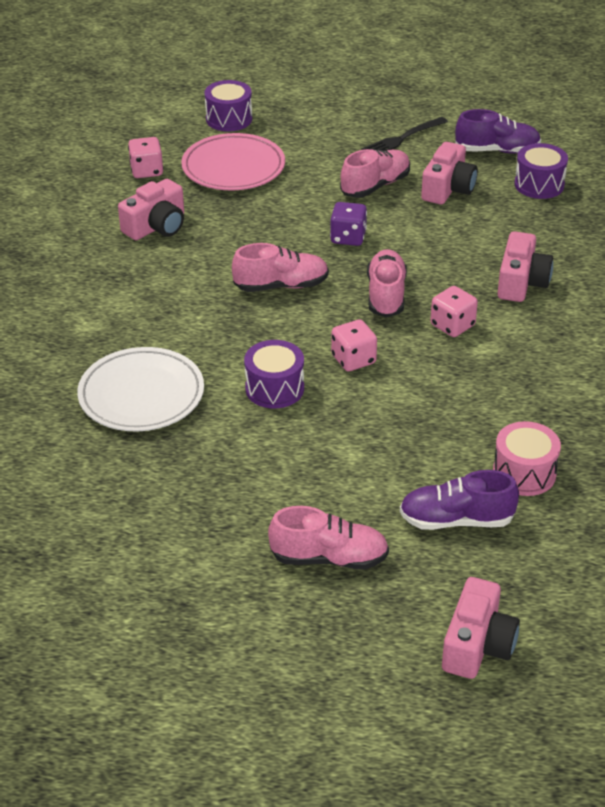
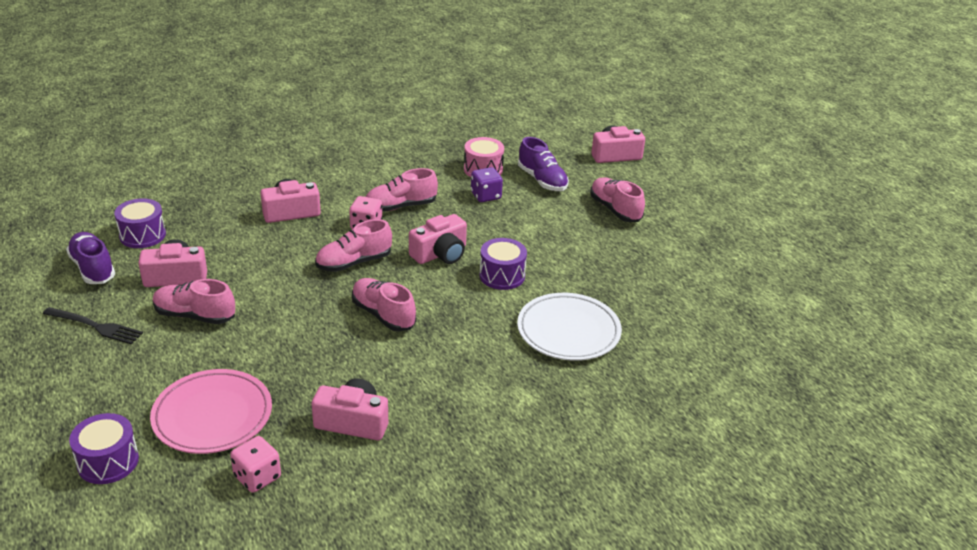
camera: 125 degrees left, 5 degrees down
(348, 237) = (289, 304): purple dice -> purple dice (486, 196)
(353, 359) = (440, 254): pink dice -> pink camera
(477, 365) = (400, 206): none -> pink shoe

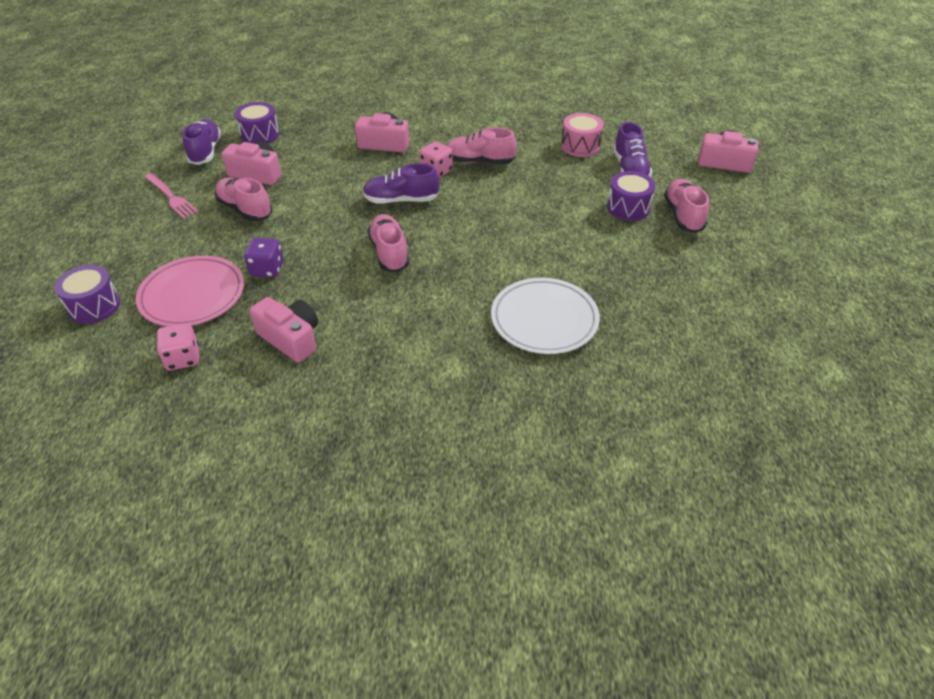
camera: 30 degrees right, 10 degrees up
(96, 326) = (171, 197): black fork -> pink fork
(354, 262) = (401, 200): pink shoe -> purple shoe
(440, 254) = (481, 213): pink camera -> none
(486, 196) = (564, 171): purple dice -> purple dice (267, 269)
(502, 275) = (521, 248): purple drum -> purple drum (628, 207)

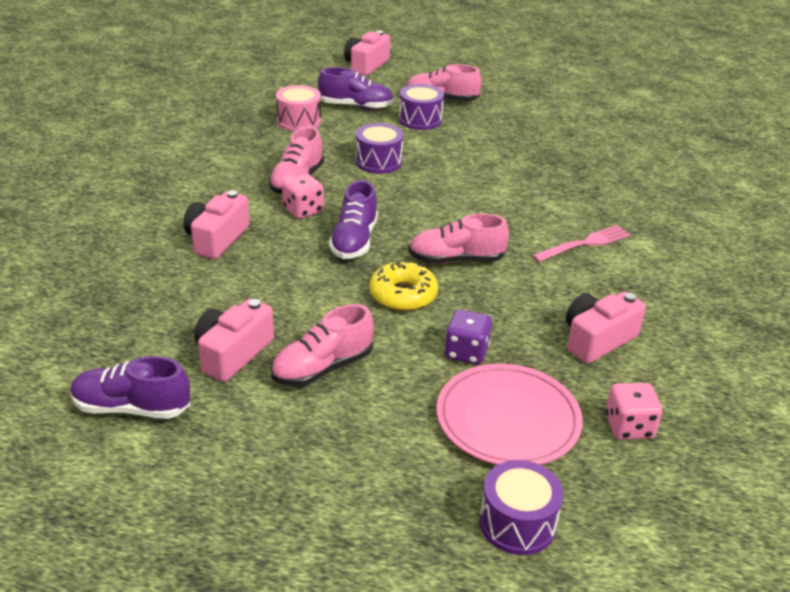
camera: 80 degrees left, 10 degrees down
(171, 197) = (255, 446): pink fork -> pink fork (585, 243)
(260, 135) = (116, 347): purple drum -> purple drum (378, 162)
(334, 232) = (403, 295): none -> yellow donut
(544, 319) = (578, 188): white plate -> none

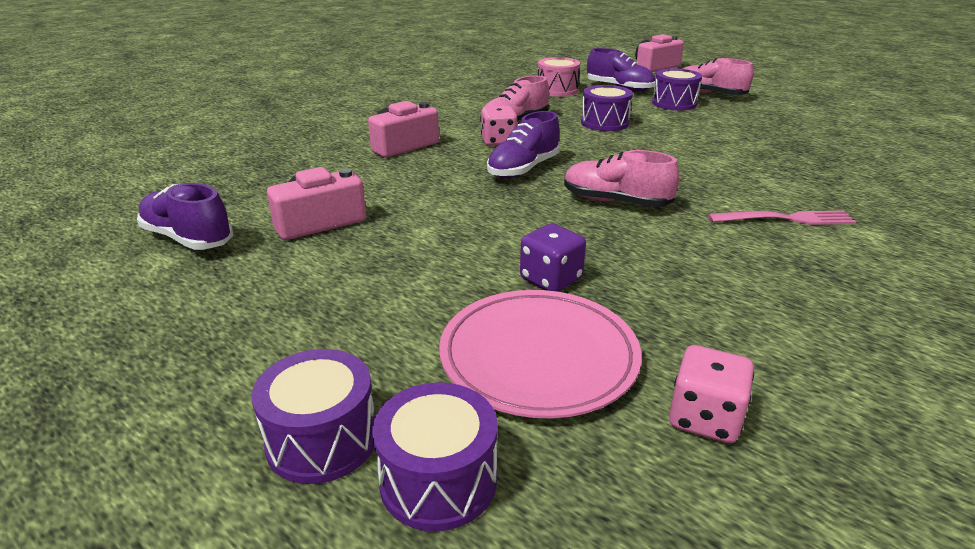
camera: 30 degrees right, 5 degrees down
(322, 368) = (385, 253): pink shoe -> none
(403, 295) = (530, 216): yellow donut -> none
(427, 528) = (322, 440): none -> purple drum
(597, 340) = (732, 309): pink camera -> none

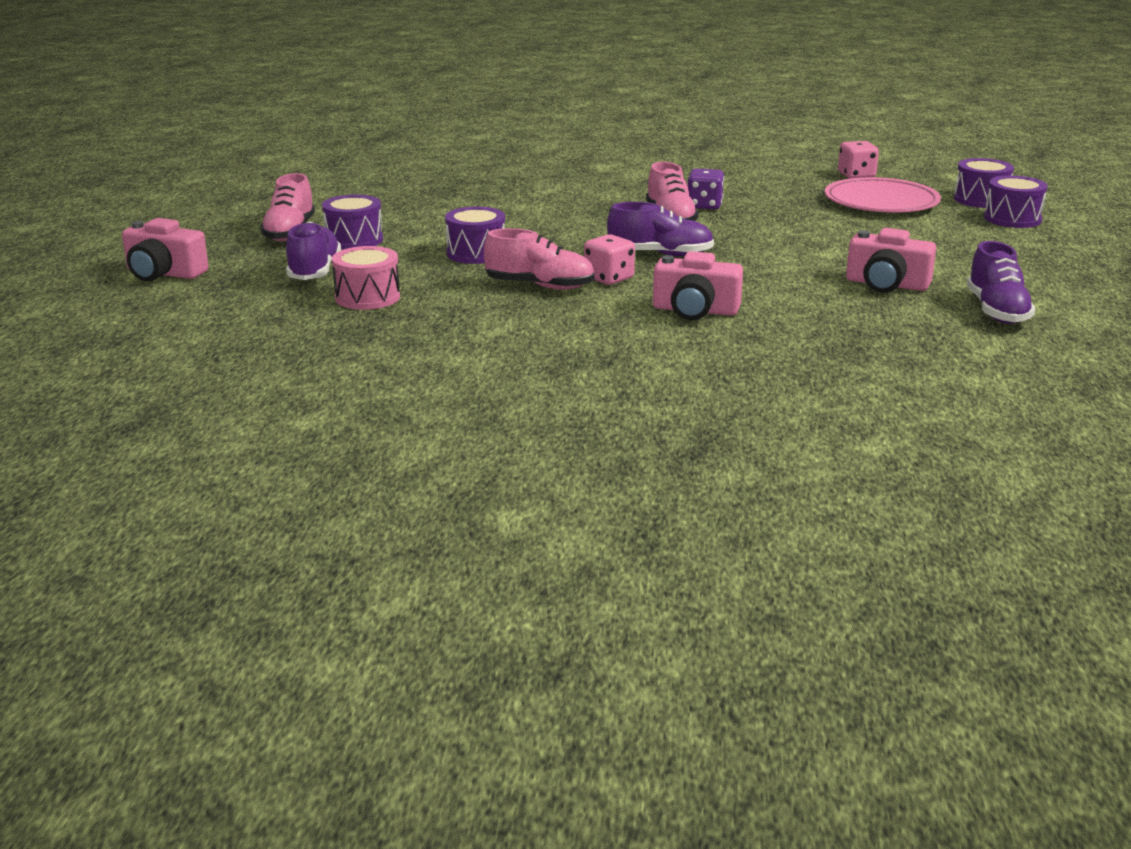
camera: 125 degrees left, 5 degrees down
(551, 279) = (810, 213): purple dice -> purple dice (704, 205)
(786, 219) = (614, 181): pink fork -> none

